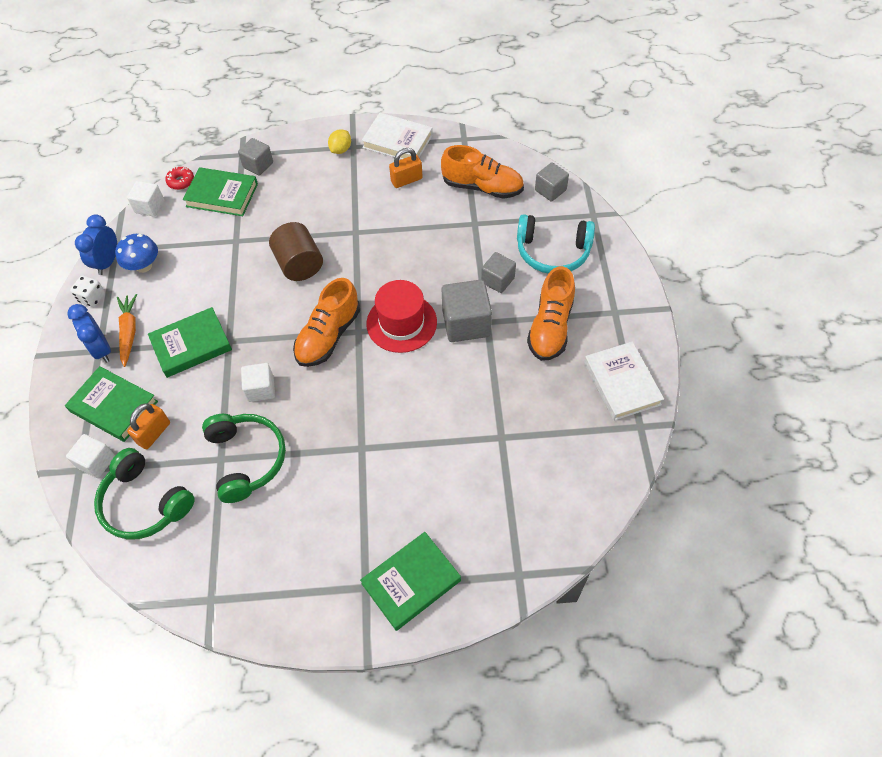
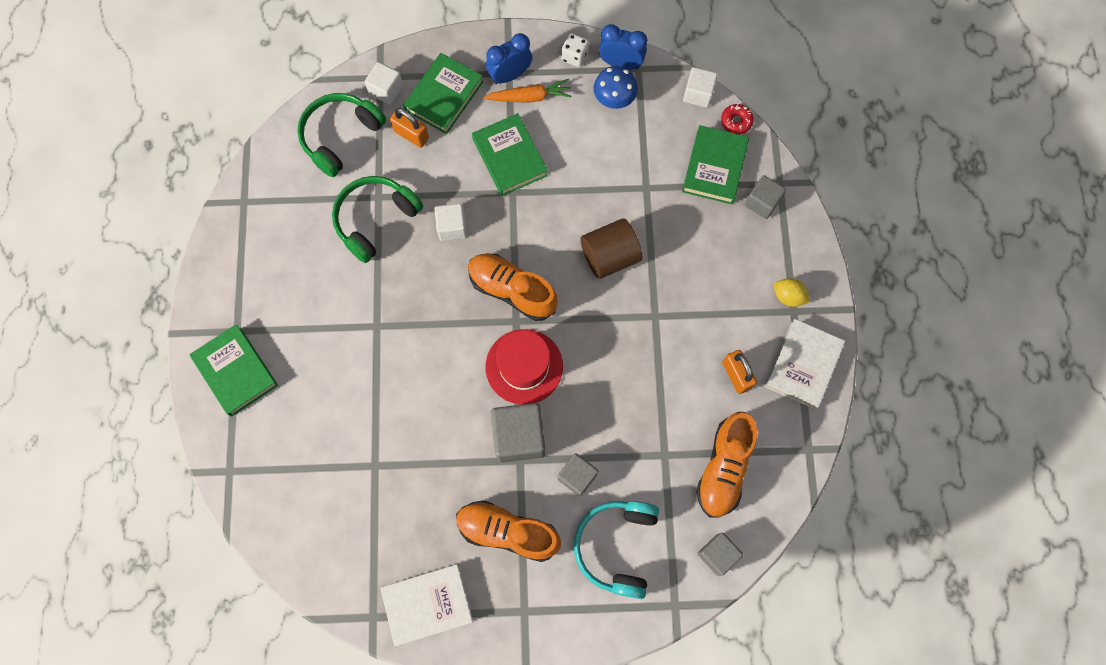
camera: 90 degrees right, 15 degrees up
(246, 459) = (375, 220): green headphones -> green headphones turned 150 degrees clockwise

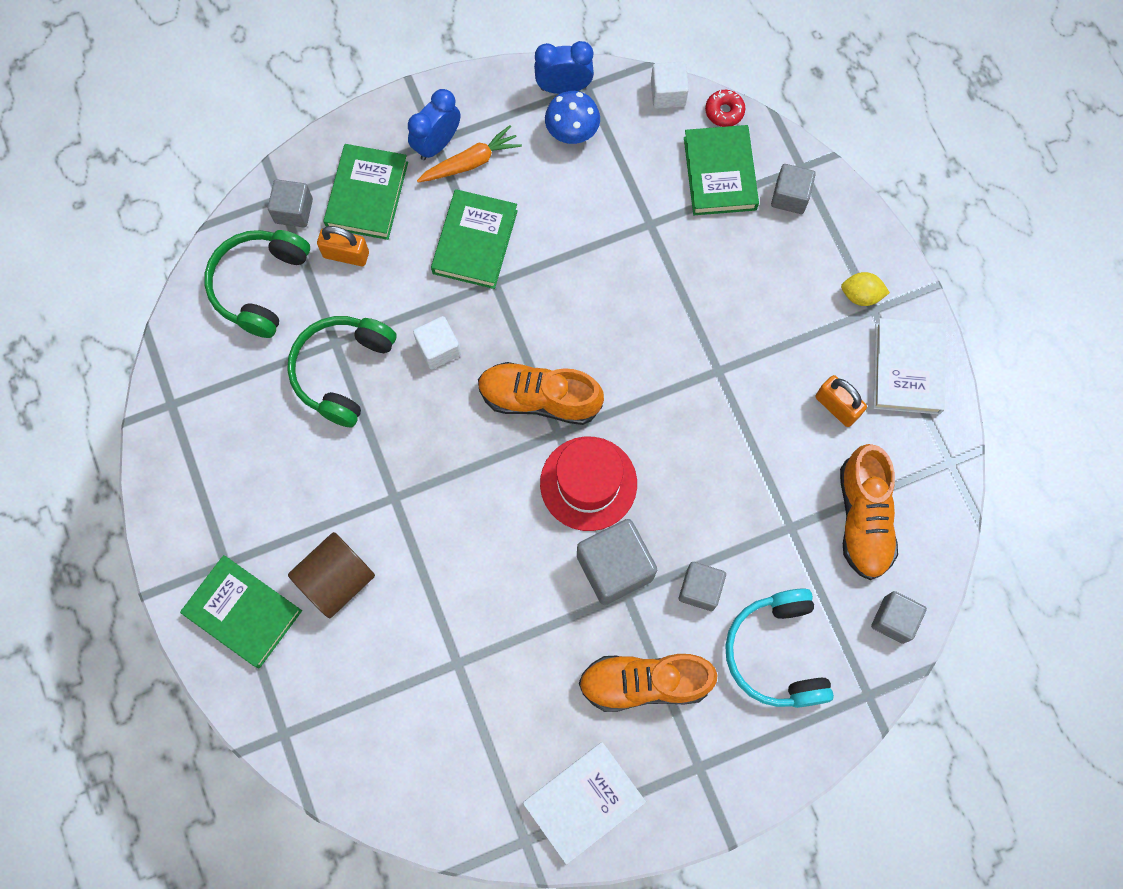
camera: 20 degrees left, 0 degrees up
(386, 90) = (294, 211): white cube -> grey cube
(509, 157) = (475, 242): green book -> green book turned 60 degrees clockwise
(574, 56) = (505, 96): white dice -> none
(609, 256) = (638, 319): brown cylinder -> brown cylinder (337, 580)

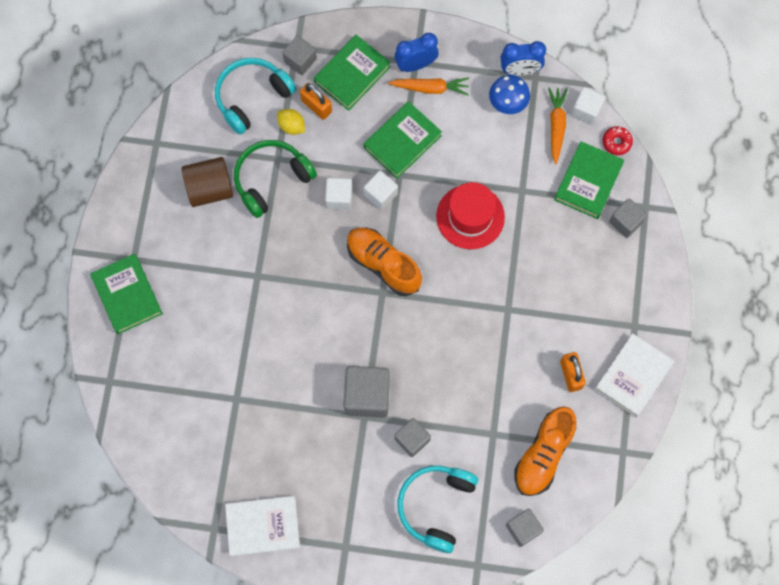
camera: 30 degrees right, 0 degrees up
(260, 285) = (252, 97): green headphones -> turquoise headphones
(337, 580) = (193, 307): brown cylinder -> brown cylinder (210, 189)
(486, 318) = (380, 194): none -> white cube
(563, 87) = (520, 70): blue clock -> blue clock turned 150 degrees clockwise
(588, 483) = (382, 334): red hat -> red hat (470, 216)
(644, 129) = (556, 126): none -> orange carrot
(644, 683) = (343, 476): orange shoe -> none
(861, 295) = (632, 312): yellow lemon -> yellow lemon (291, 126)

